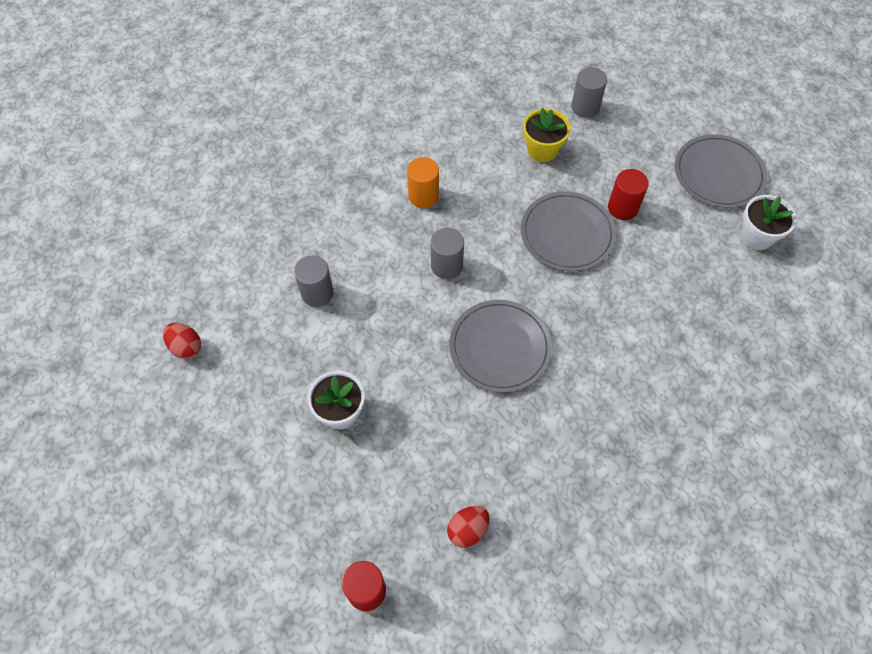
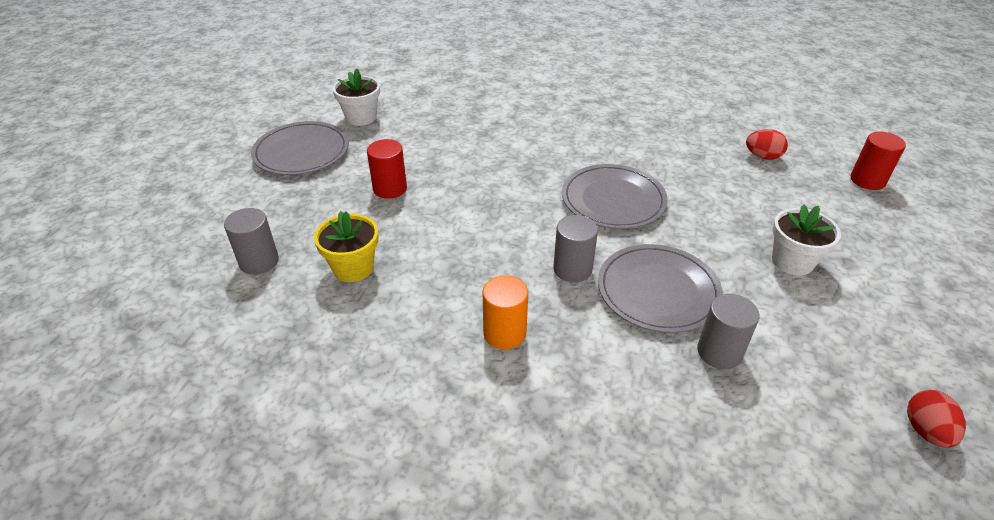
camera: 125 degrees left, 20 degrees down
(567, 233) = (453, 209): grey plate -> grey plate (658, 291)

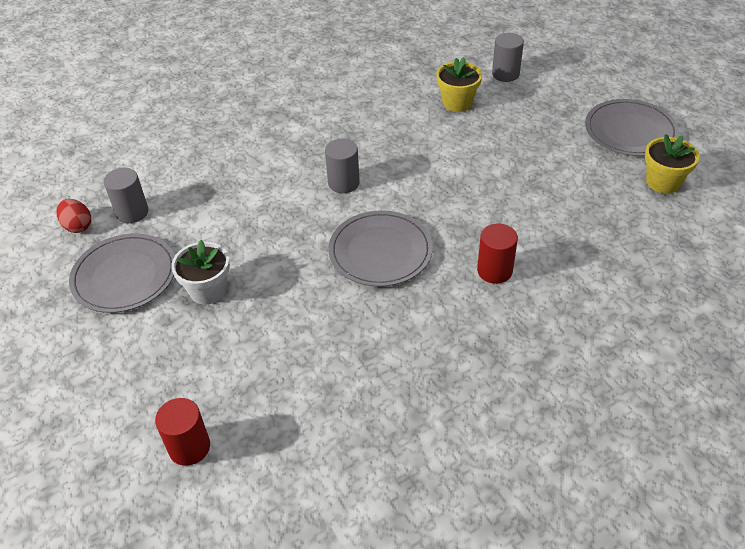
camera: 135 degrees right, 5 degrees up
(361, 117) = (663, 182): white flower pot -> yellow flower pot
(390, 188) = (528, 150): red cylinder -> red cylinder (494, 270)
(504, 333) = (335, 129): orange cylinder -> none
(658, 291) = (279, 205): grey plate -> grey plate (125, 276)
(719, 352) = (214, 194): grey cylinder -> grey cylinder (132, 212)
(762, 156) = (309, 404): red egg -> none

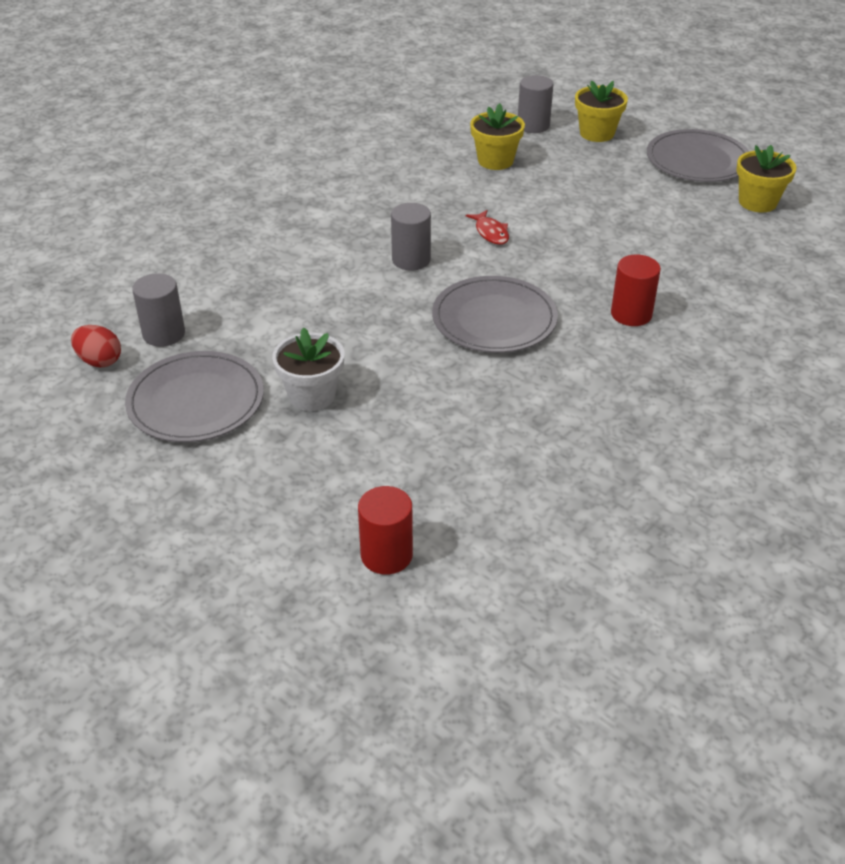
camera: 20 degrees left, 5 degrees down
(419, 170) = (491, 233): none -> red fish
(555, 90) = (597, 133): none -> yellow flower pot

